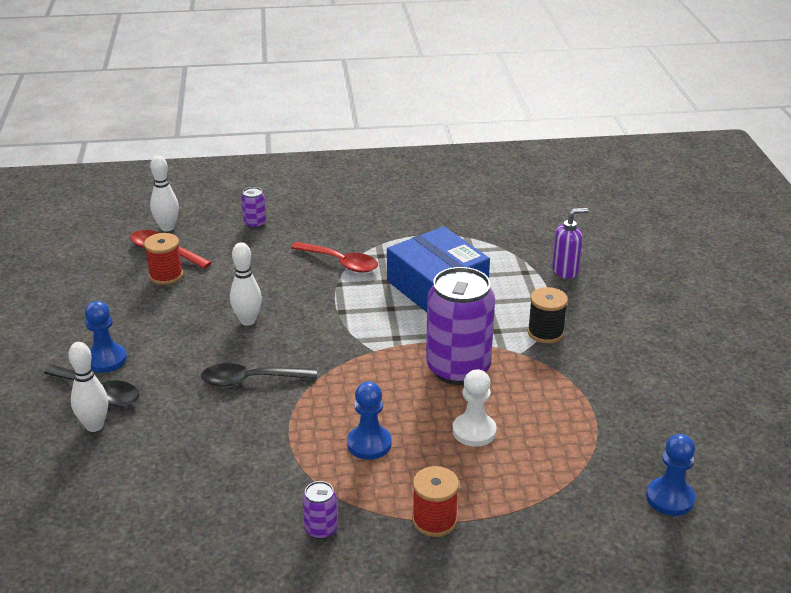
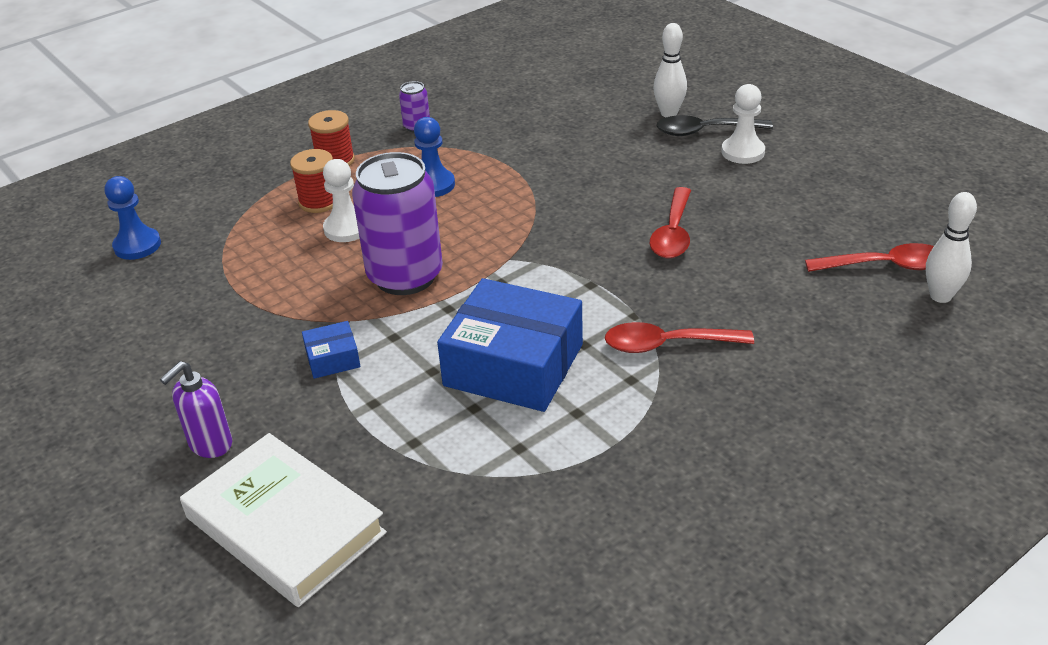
camera: 150 degrees right, 5 degrees up
(106, 360) = (743, 152): blue pawn -> white pawn
(166, 275) = (832, 241): red spool -> red spool (319, 201)
(248, 321) = (673, 233): white bowling pin -> red spoon
(250, 380) = (594, 187): black spoon -> none
(255, 224) = (852, 353): purple can -> none
(545, 332) = (333, 358): black spool -> blue box
(565, 271) = (356, 471): purple soap dispenser -> purple soap dispenser (210, 444)
(615, 263) = (285, 525): none -> white book

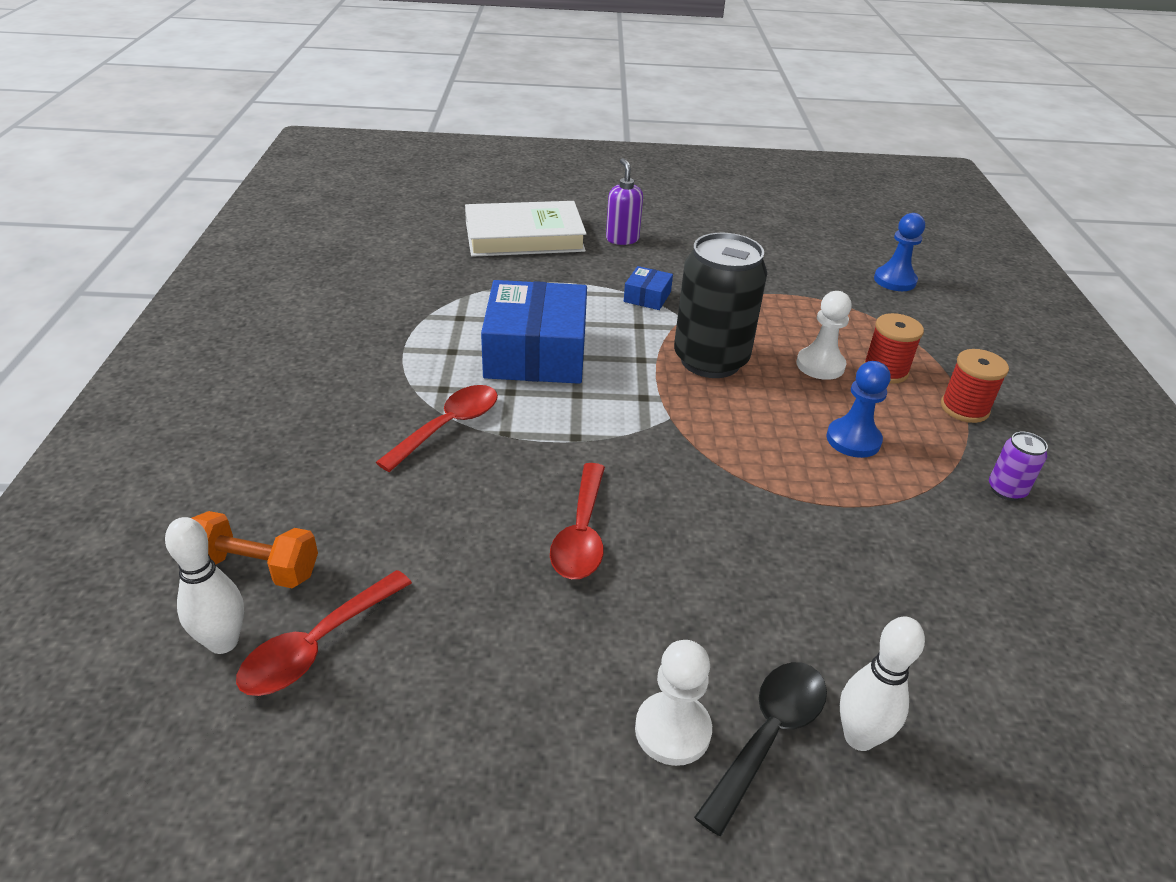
camera: 125 degrees right, 0 degrees up
(405, 276) = (710, 360): purple can -> black can
(513, 365) = (536, 353): blue box -> blue box turned 60 degrees counterclockwise
(673, 233) = (581, 534): red spoon -> red spoon turned 135 degrees counterclockwise
(895, 325) = (255, 568): none -> orange dumbbell

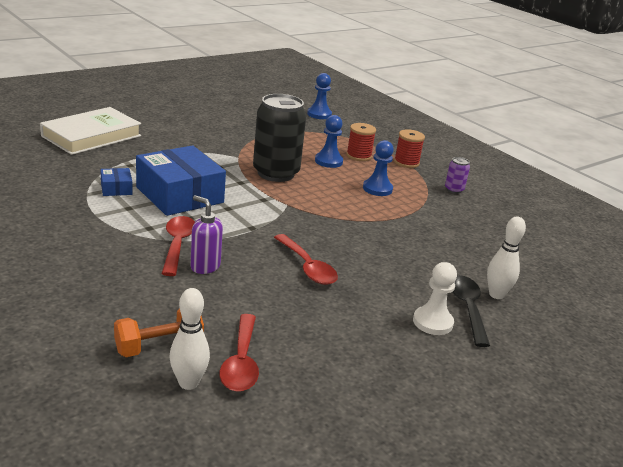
camera: 40 degrees left, 10 degrees down
(622, 239) = (155, 124): purple soap dispenser -> purple soap dispenser (205, 266)
(647, 297) = (206, 151): blue box -> blue box (116, 188)
(820, 365) = (328, 161): white pawn -> blue pawn

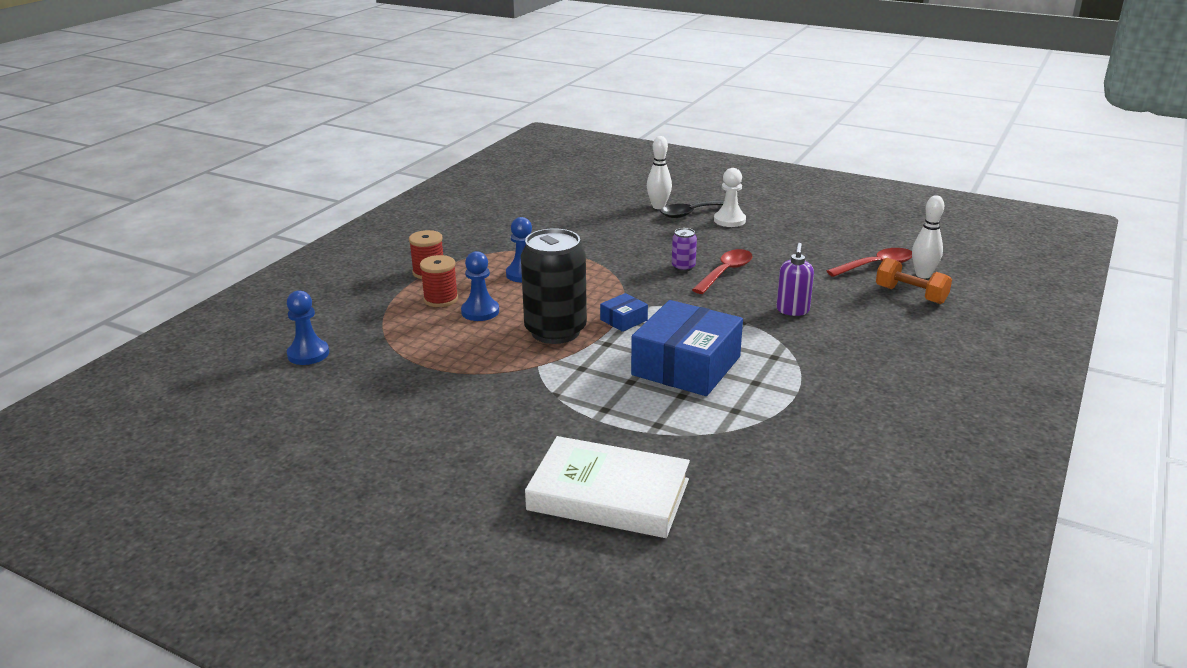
camera: 110 degrees left, 0 degrees up
(116, 188) = (727, 407): blue box -> blue box (623, 320)
(177, 244) = (779, 333): red spoon -> none
(454, 189) = (475, 242): purple can -> purple can (683, 267)

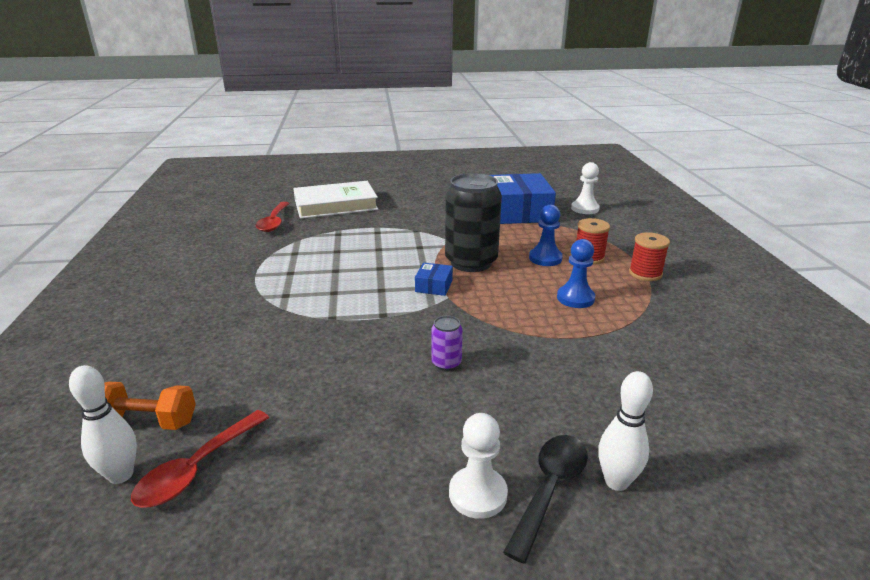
camera: 145 degrees right, 0 degrees up
(308, 354) = (585, 209): blue pawn -> white pawn
(686, 366) = (350, 268): blue box -> blue box (518, 212)
(725, 272) = (394, 373): red spoon -> red spoon (274, 222)
(792, 310) = (289, 346): purple soap dispenser -> none

